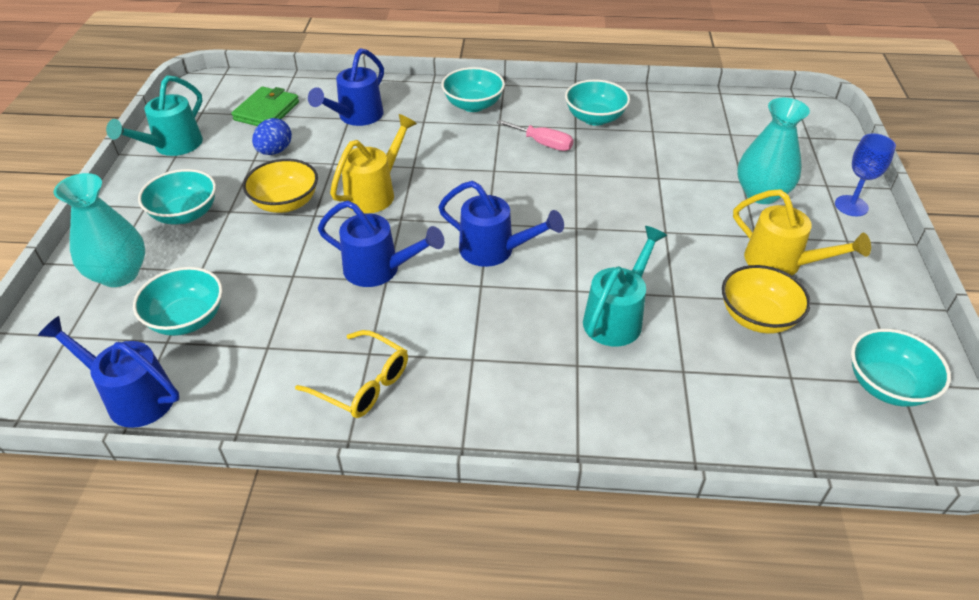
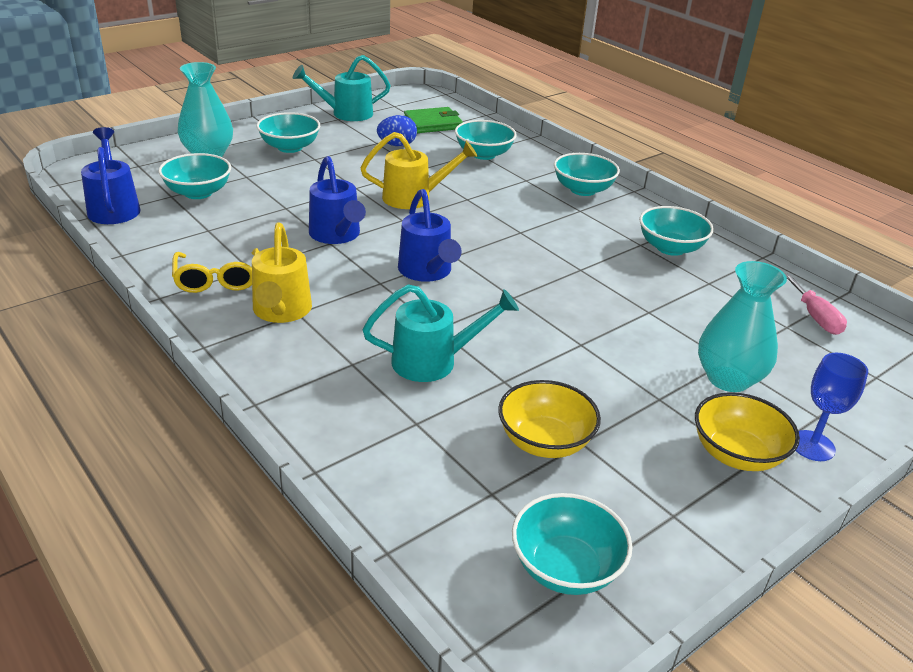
camera: 45 degrees right, 10 degrees down
(285, 203) = (351, 172): yellow bowl -> yellow bowl (736, 454)
(356, 117) = (483, 154): blue watering can -> turquoise bowl
(543, 143) = (591, 238): pink screwdriver -> pink screwdriver (815, 317)
(781, 263) = (644, 429): yellow watering can -> yellow watering can (281, 311)

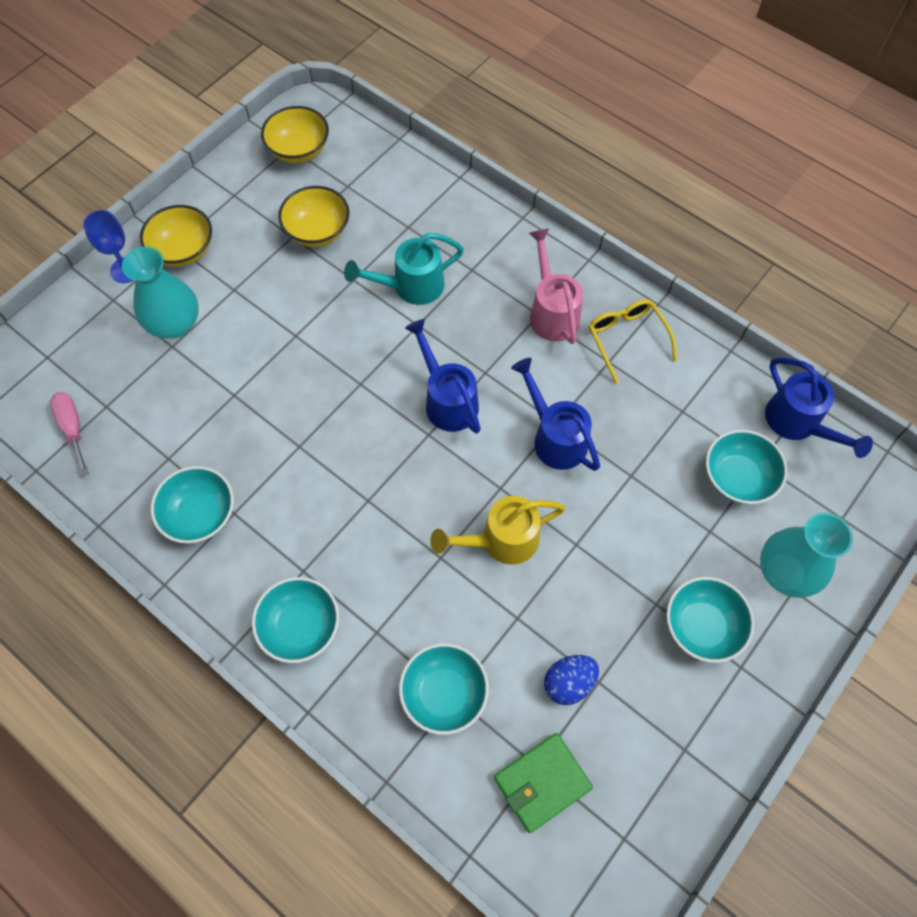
camera: 170 degrees right, 30 degrees up
(281, 311) = (552, 312): yellow watering can -> pink watering can
(346, 113) = (682, 775): turquoise watering can -> none
(565, 567) = (299, 150): turquoise bowl -> yellow bowl

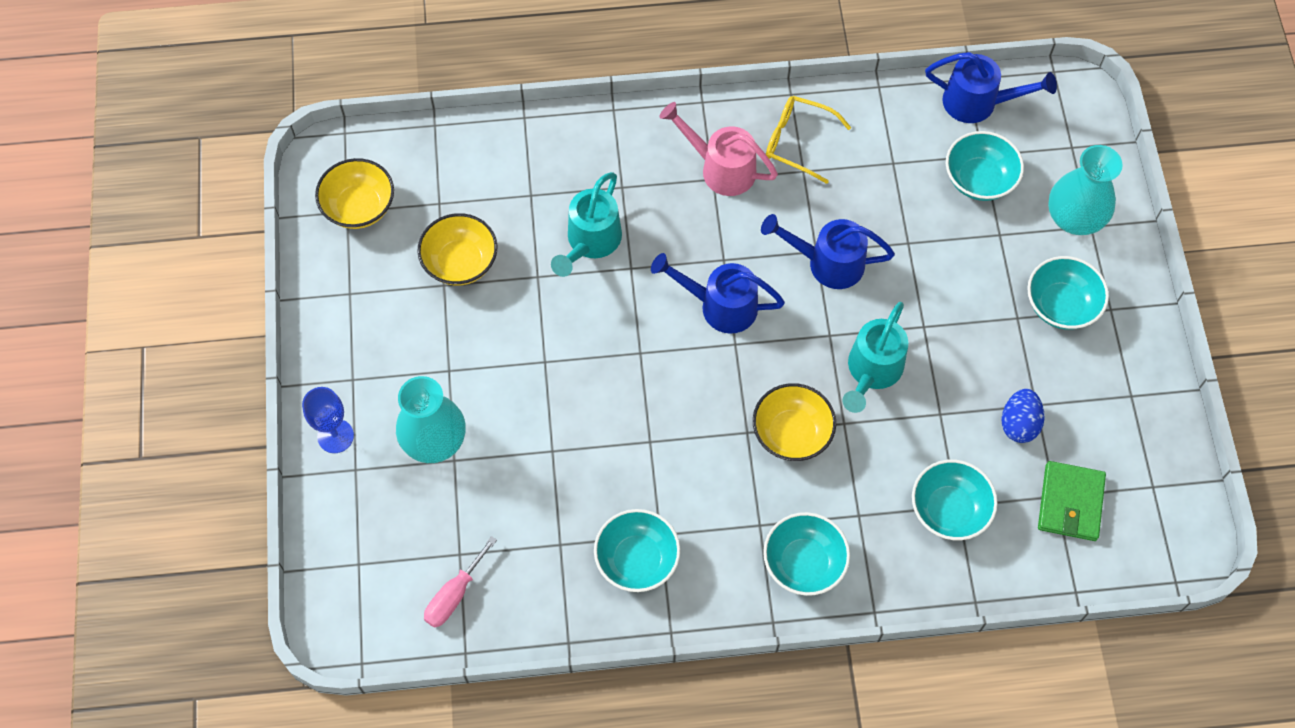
camera: 45 degrees left, 0 degrees up
(73, 428) = (454, 595): pink screwdriver -> pink screwdriver turned 75 degrees counterclockwise
(183, 250) = (365, 376): yellow bowl -> yellow bowl (791, 433)
(501, 540) = (872, 371): yellow watering can -> turquoise watering can

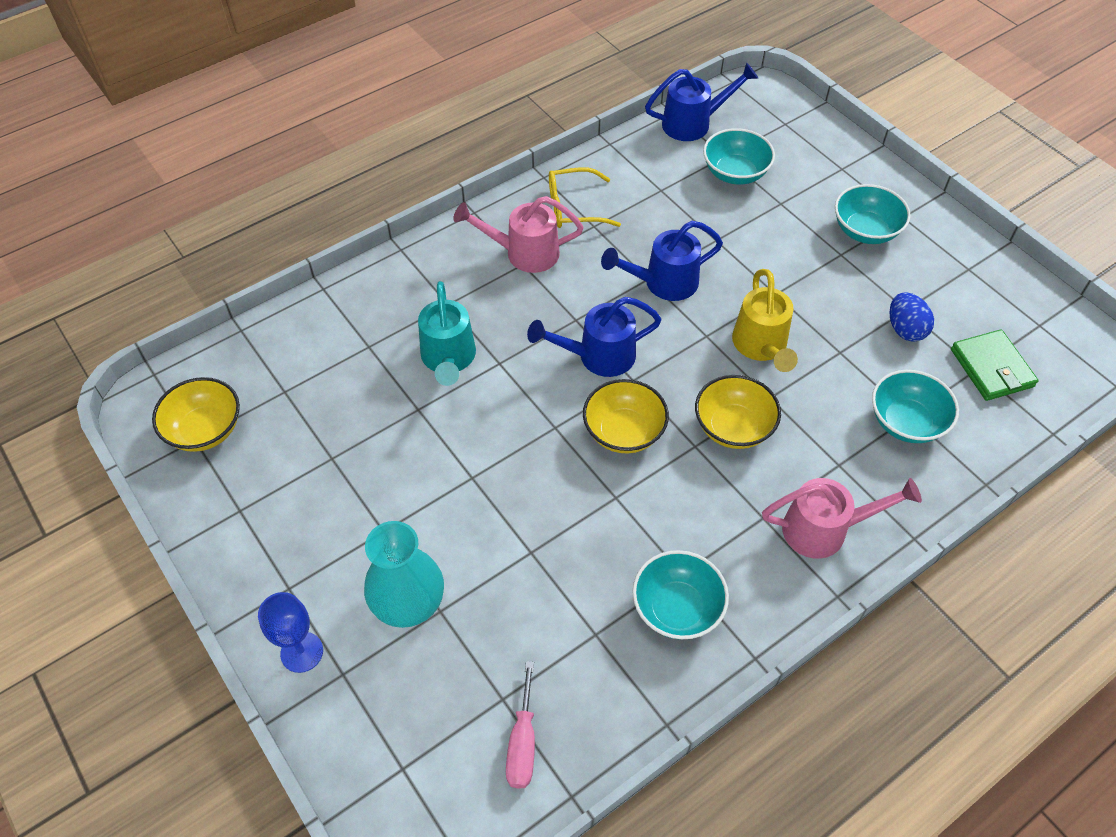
camera: 30 degrees left, 10 degrees down
(460, 262) = (336, 431): yellow bowl -> yellow bowl (624, 432)
(803, 563) = (824, 529): turquoise bowl -> pink watering can
(872, 371) = (761, 346): turquoise watering can -> yellow watering can
(1074, 218) = (825, 168): turquoise vase -> none

